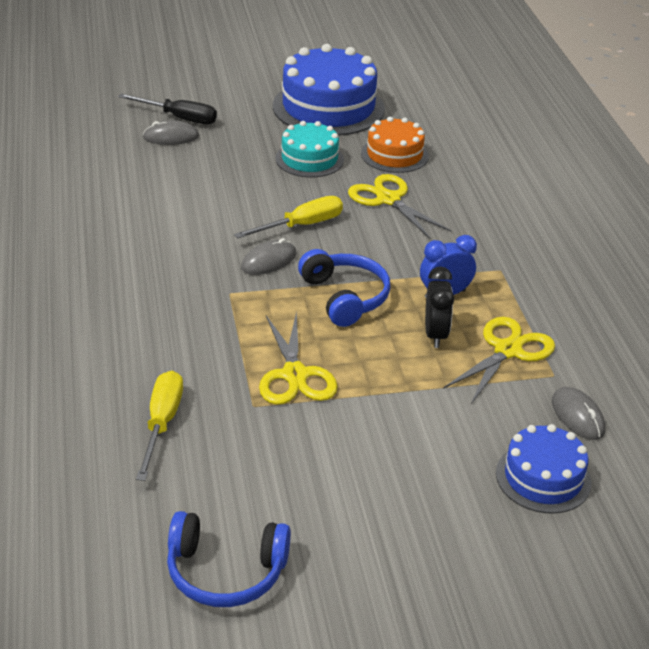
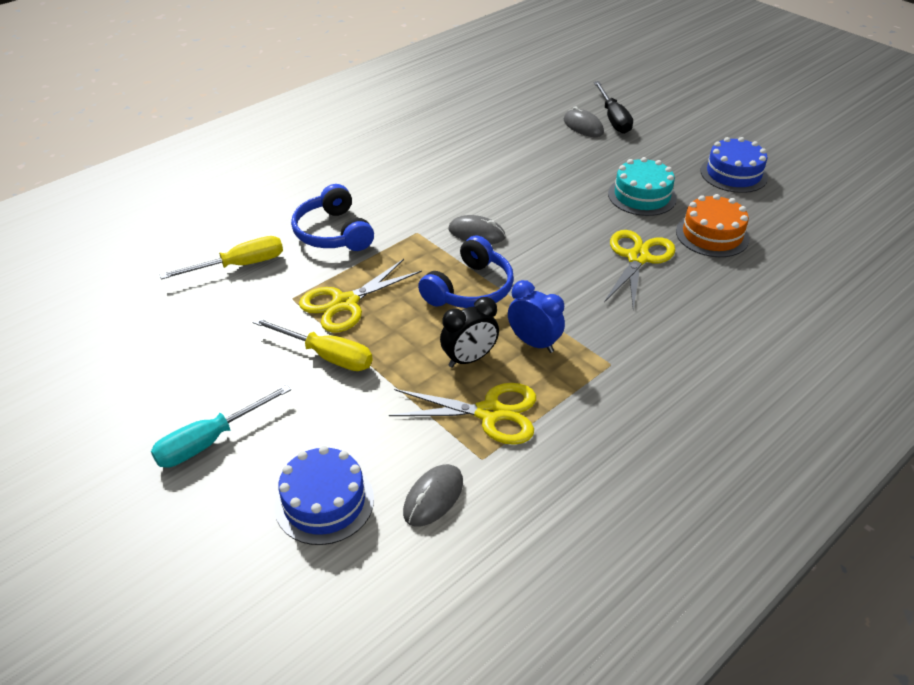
camera: 60 degrees right, 5 degrees up
(225, 571) = (102, 358): blue headphones -> blue headphones (333, 233)
(302, 225) = (543, 229): yellow screwdriver -> yellow screwdriver (326, 356)
(328, 107) = (733, 174): blue cake -> blue cake, size x0.57
(417, 525) = (210, 441): none -> turquoise screwdriver

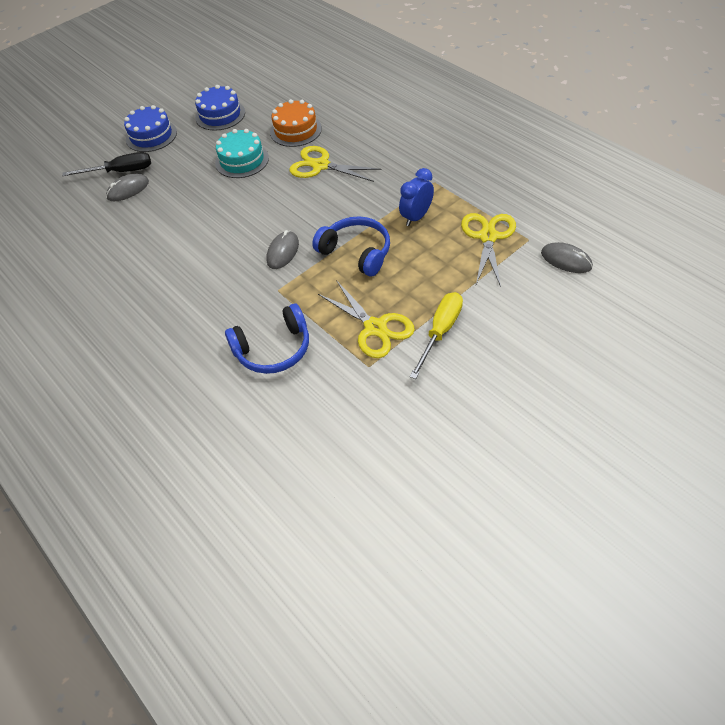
camera: 85 degrees left, 10 degrees up
(210, 441) = (543, 391): turquoise screwdriver -> none
(240, 265) = (320, 415): yellow screwdriver -> none
(324, 502) = (584, 314): blue cake -> blue cake (151, 136)
(469, 359) = (436, 249): black clock -> none

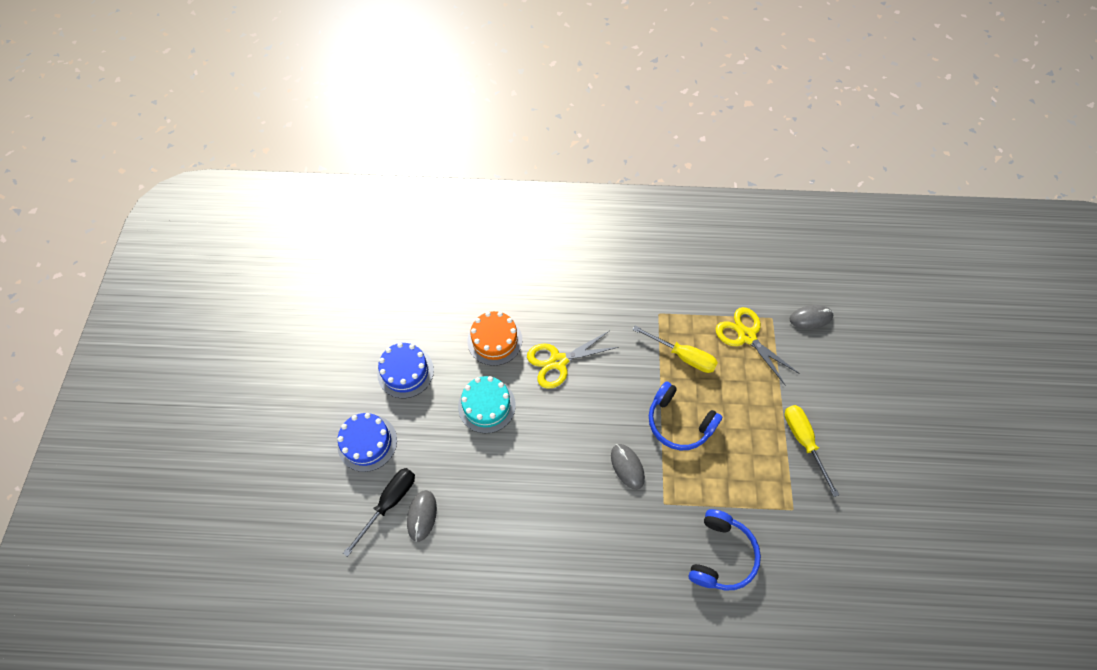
camera: 50 degrees left, 10 degrees up
(356, 252) = (679, 422): blue headphones -> blue headphones turned 135 degrees counterclockwise
(375, 328) = (763, 475): yellow scissors -> none
(416, 217) = (683, 356): blue clock -> yellow screwdriver

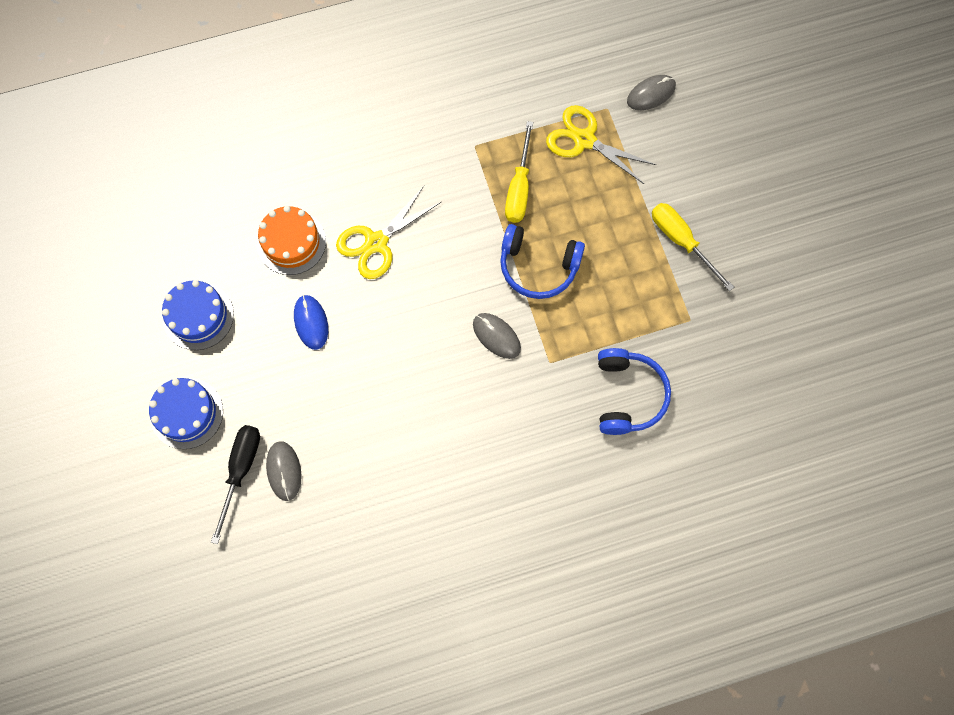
camera: 20 degrees left, 10 degrees up
(486, 405) = (311, 323): turquoise cake -> blue mouse
(683, 356) = (519, 188): yellow screwdriver -> yellow screwdriver turned 90 degrees clockwise

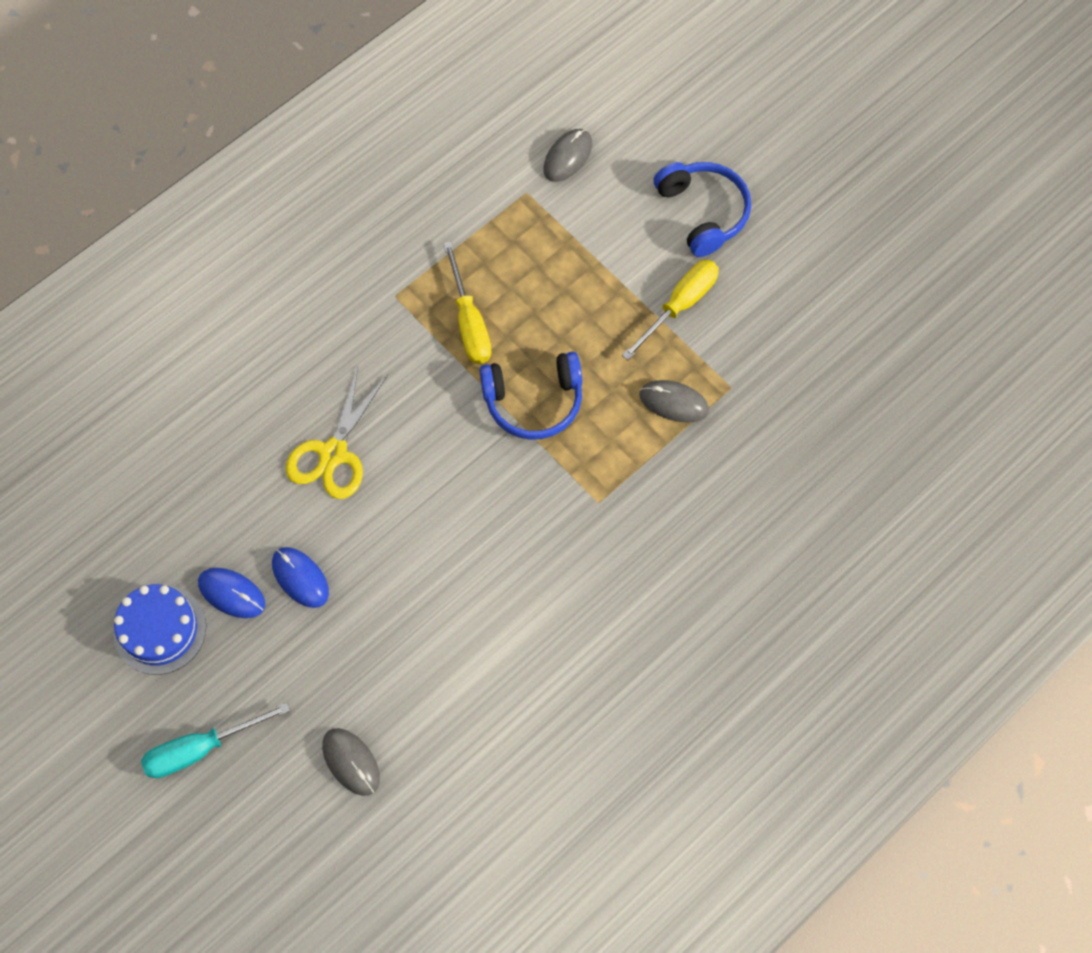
camera: 25 degrees left, 5 degrees down
(186, 413) = (201, 748): blue cake -> turquoise screwdriver
(241, 471) = (299, 785): black screwdriver -> none
(259, 312) = (232, 593): none -> blue mouse
(291, 242) = (231, 496): orange cake -> none
(496, 336) = (524, 499): grey mouse -> grey mouse (673, 402)
(584, 140) = (518, 238): yellow scissors -> none
(627, 395) = (702, 500): blue headphones -> blue headphones (703, 212)
(681, 241) = (679, 305): yellow screwdriver -> yellow screwdriver turned 105 degrees clockwise

